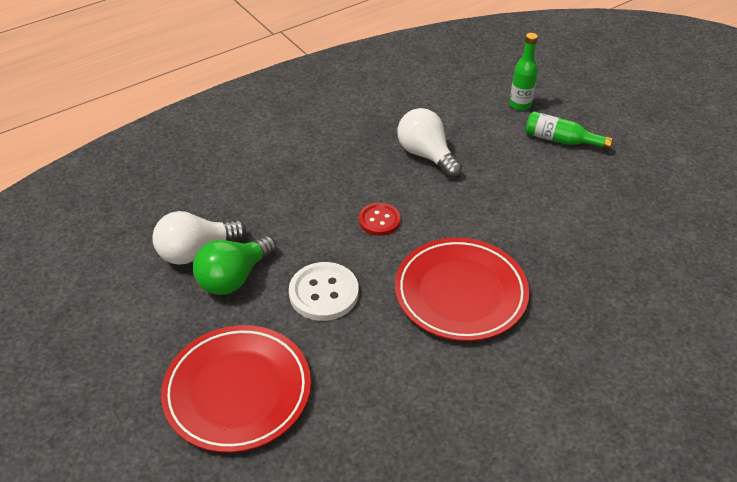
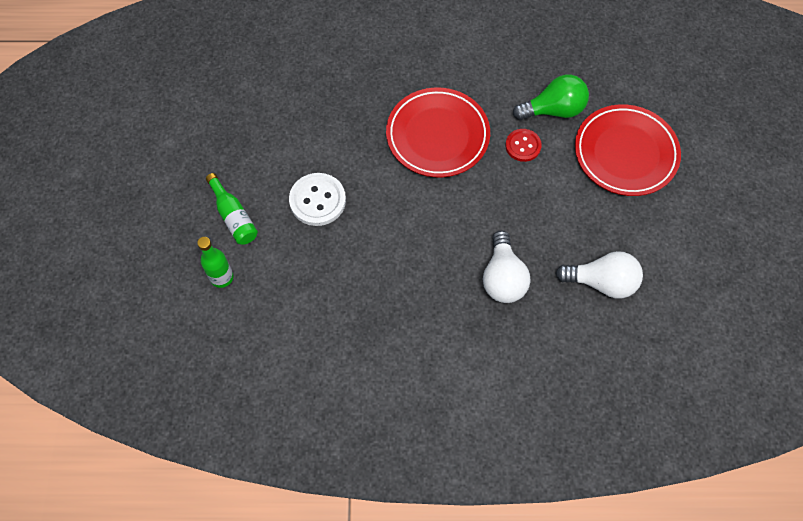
camera: 145 degrees left, 20 degrees up
(234, 278) = (585, 240): green light bulb -> green light bulb (553, 110)
(324, 293) = (529, 189): white button -> white button (317, 200)
(379, 220) = (445, 227): red button -> red button (523, 146)
(426, 155) = (354, 270): white light bulb -> white light bulb (503, 278)

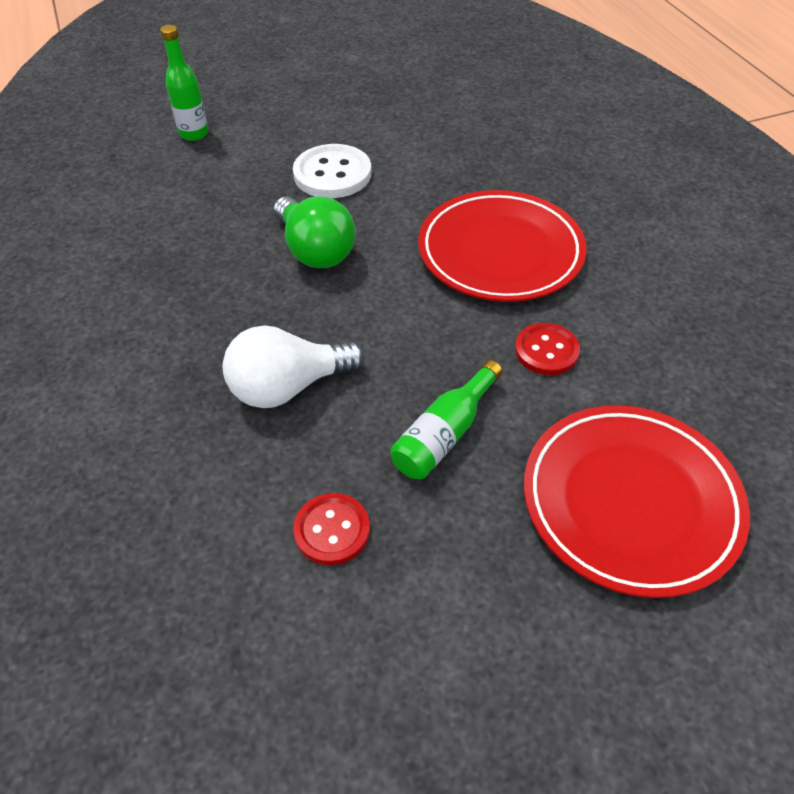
camera: 70 degrees right, 15 degrees down
(234, 217) = (278, 120): green bottle -> green bottle (444, 434)
(553, 110) = (645, 372): green light bulb -> green light bulb (315, 250)
(601, 282) = (332, 530): white light bulb -> red button

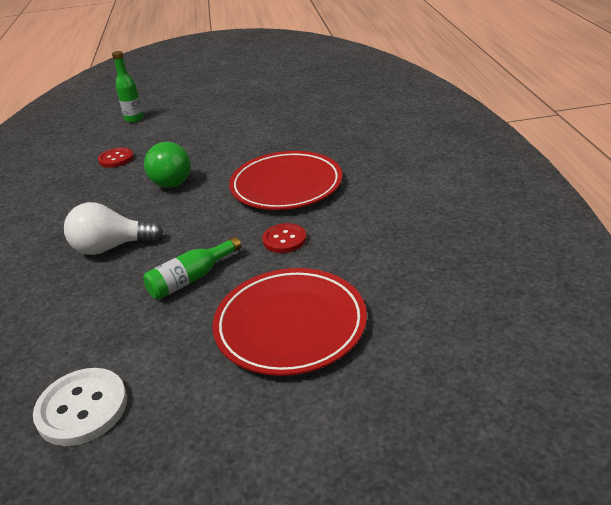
camera: 15 degrees right, 15 degrees down
(332, 174) = (204, 141): white button -> white button (82, 408)
(332, 530) = (92, 322): red button -> red button (116, 159)

